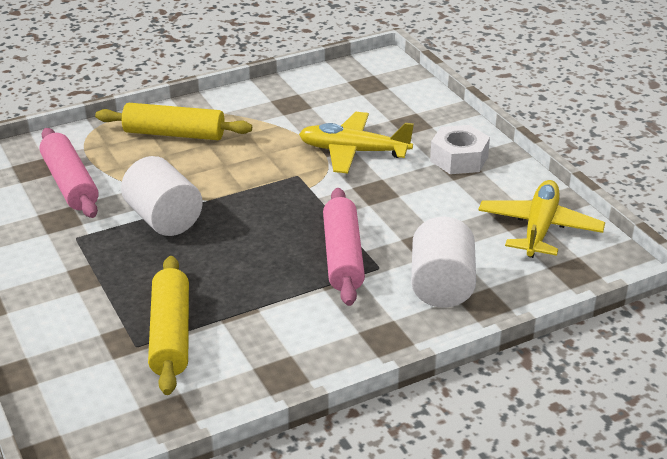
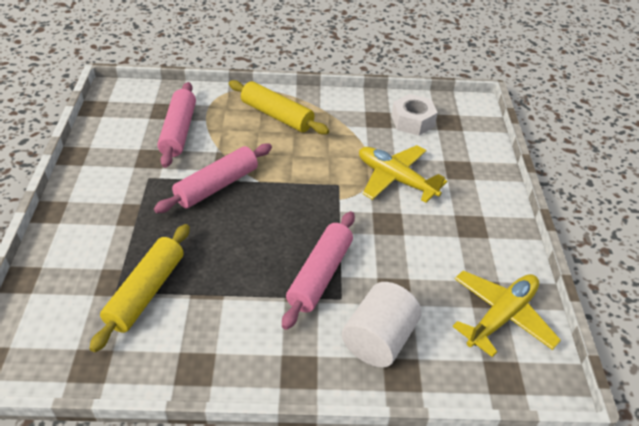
camera: 25 degrees right, 10 degrees up
(164, 219) = (217, 186): white cylinder -> pink rolling pin
(459, 159) = (476, 218): white nut -> white nut (412, 121)

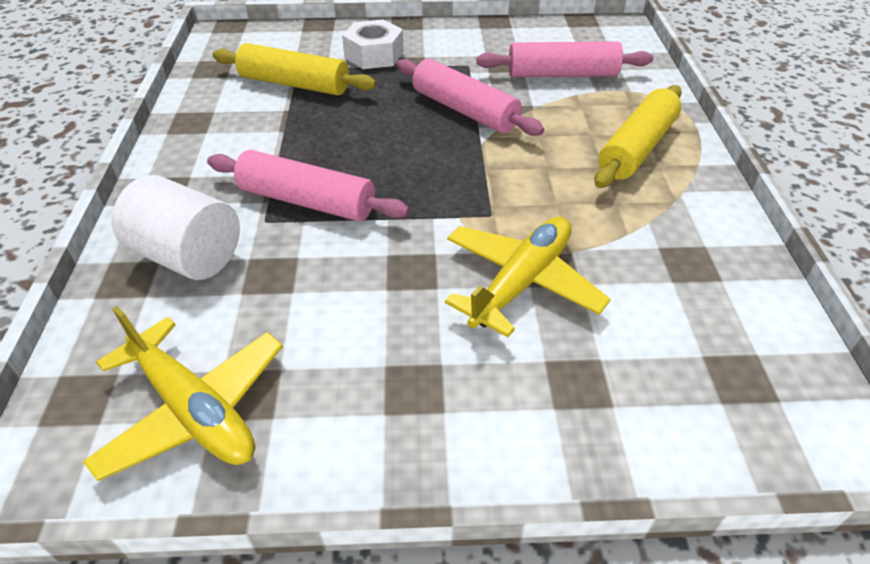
camera: 90 degrees right, 0 degrees up
(412, 121) = (709, 313): white nut -> white nut (374, 55)

